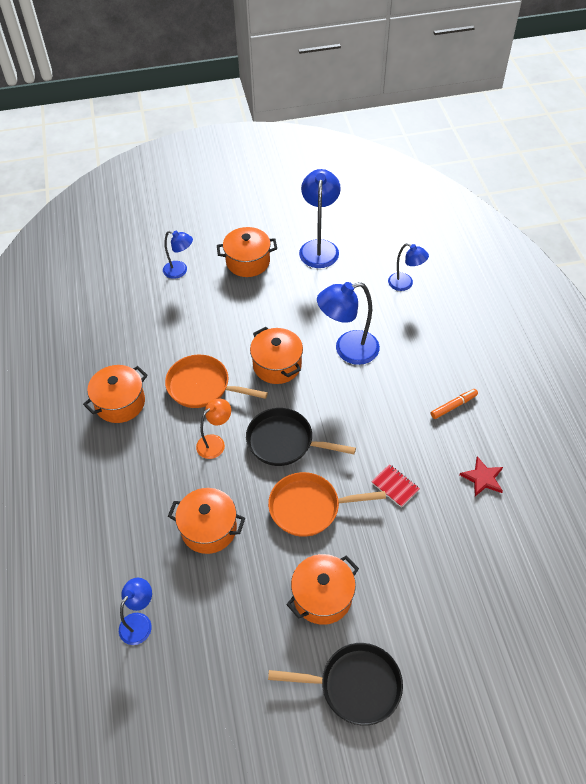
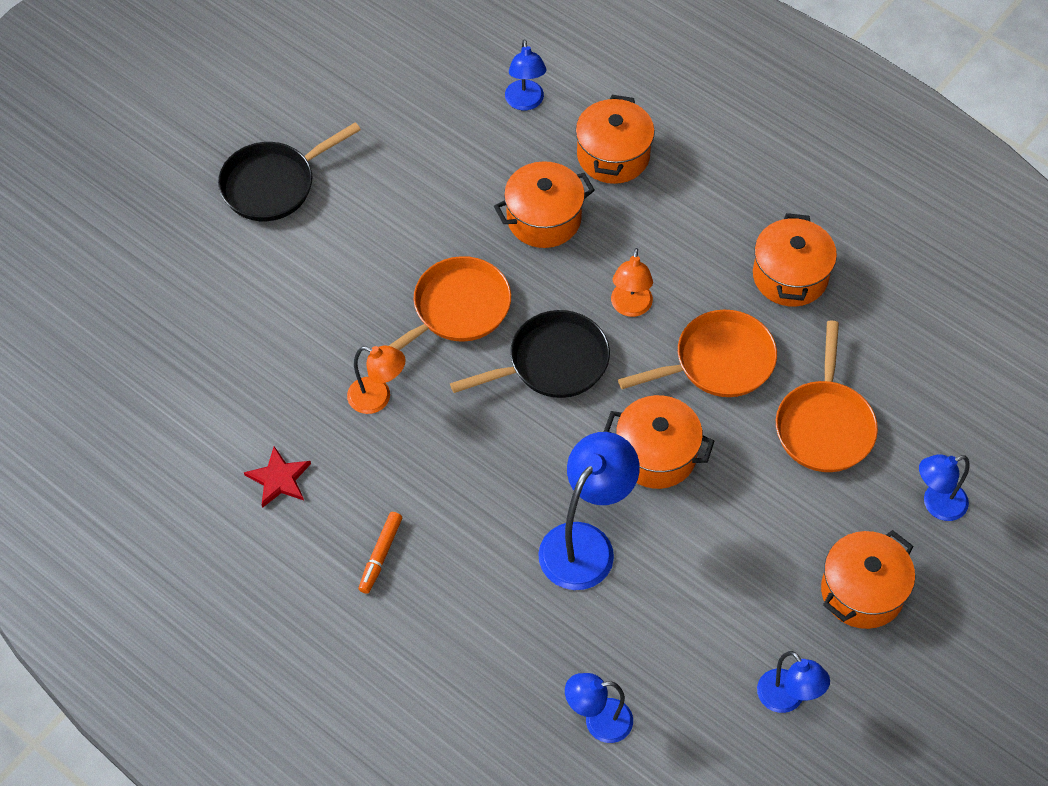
camera: 140 degrees right, 5 degrees up
(187, 328) = (824, 425): none -> orange pan
(319, 247) = (787, 699): blue lamp -> blue lamp, size x0.60
(322, 596) = (367, 235): orange pot -> orange pot (613, 155)
(395, 486) = (378, 398): red notebook -> orange lamp

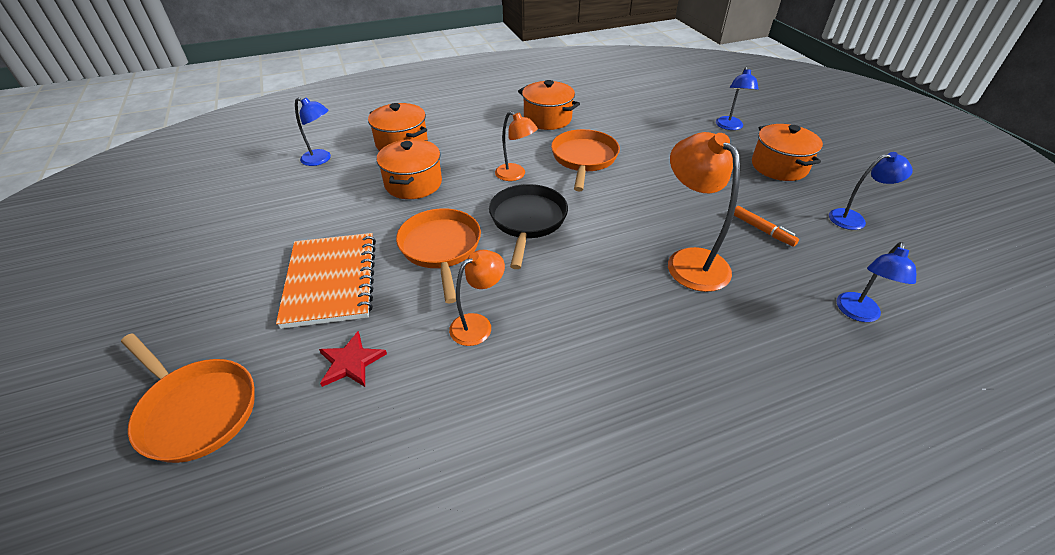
camera: 60 degrees left, 15 degrees down
(274, 184) = (209, 305): black pan -> none
(279, 479) = (505, 436): red star -> red star (351, 362)
(356, 251) = (331, 281): none -> orange notebook
(380, 555) = (638, 389): orange marker -> orange marker (762, 230)
(585, 543) = (689, 261): blue lamp -> orange lamp
(656, 454) = (635, 204): orange pot -> none
(824, 425) = (655, 141): orange pan -> orange pan (196, 410)

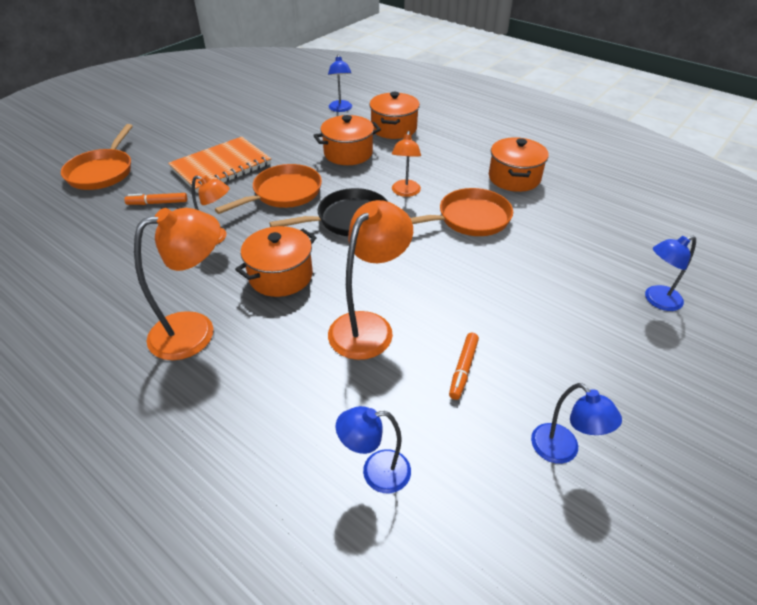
camera: 60 degrees right, 0 degrees up
(351, 362) = (157, 203): red star -> orange marker
(632, 385) = (195, 330): none -> orange lamp
(779, 166) = (612, 361): orange pot -> orange pot (281, 276)

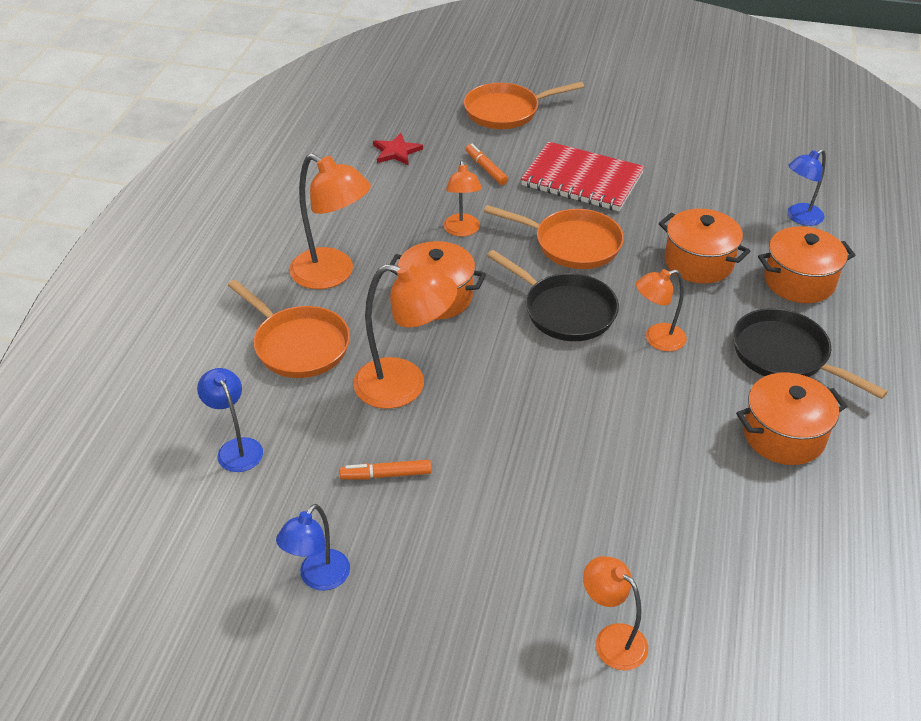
camera: 65 degrees right, 0 degrees up
(76, 241) = (396, 152): none -> red star
(221, 167) = (582, 180): orange notebook -> red notebook
(451, 154) = (785, 355): none -> black pan
(469, 219) = (647, 413): orange pan -> orange pan (298, 345)
(657, 300) = (612, 639): blue lamp -> orange lamp

